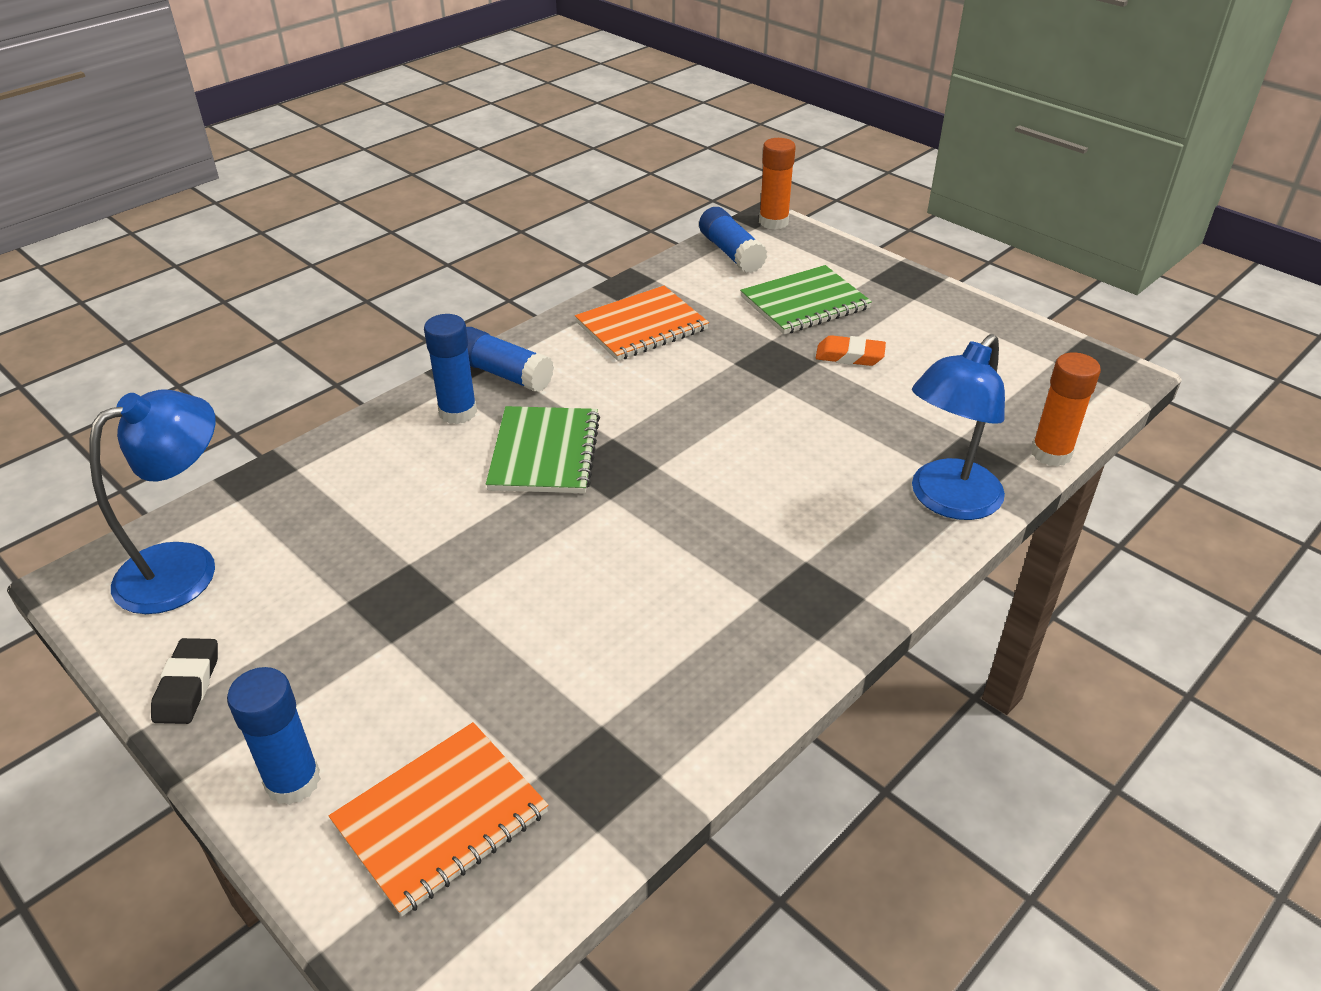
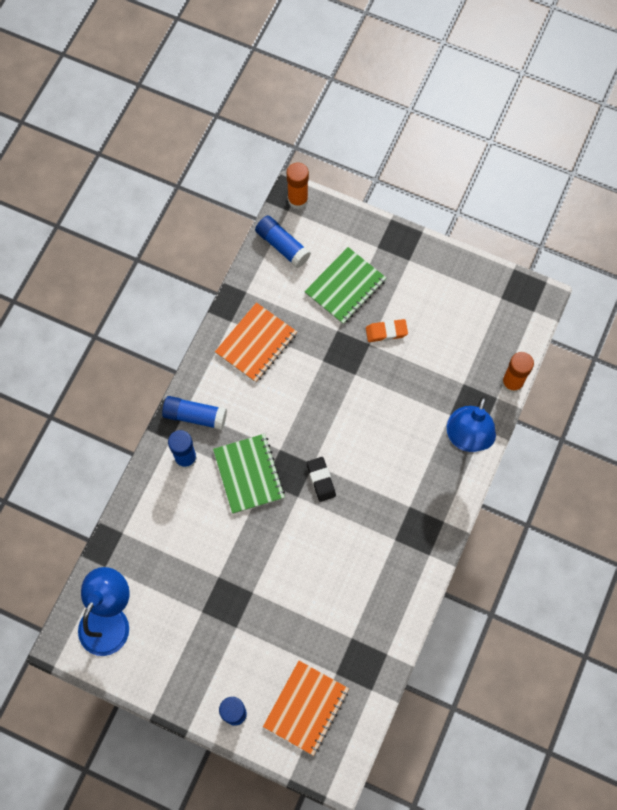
camera: 20 degrees left, 30 degrees up
(188, 686) = (158, 685): black eraser -> black eraser (321, 480)

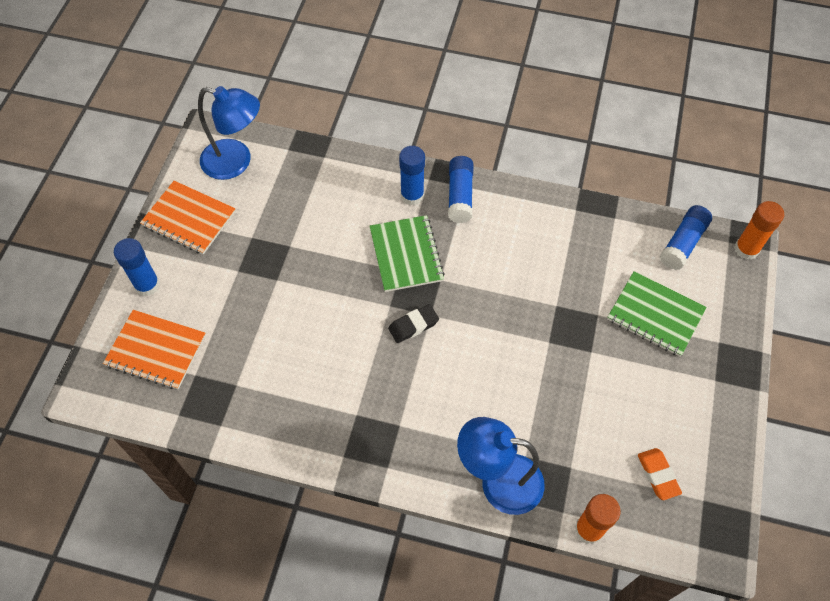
camera: 80 degrees right, 10 degrees down
(249, 474) = (406, 255): green notebook -> green notebook turned 75 degrees counterclockwise
(256, 343) = (557, 237): orange notebook -> orange notebook (189, 219)
(386, 332) = (612, 368): orange eraser -> orange eraser (658, 475)

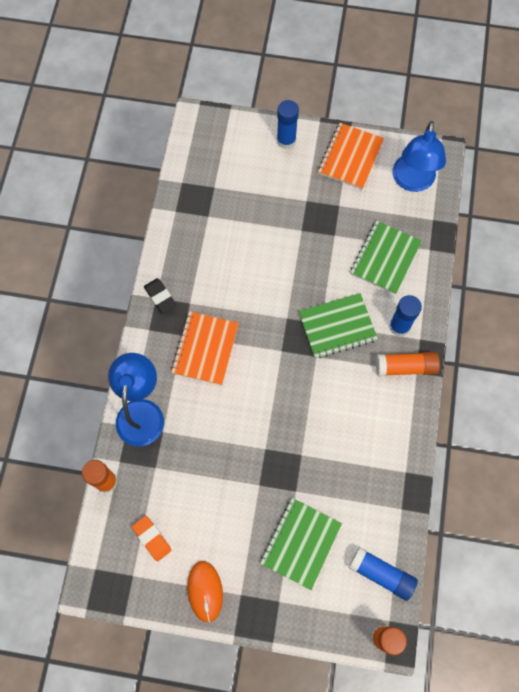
camera: 85 degrees right, 10 degrees up
(156, 350) = (231, 157): orange notebook -> orange notebook (205, 349)
(328, 199) = (385, 258): none -> green notebook
(413, 325) = (270, 338): black eraser -> black eraser (160, 297)
(460, 196) = (405, 367): blue glue stick -> orange glue stick
(658, 475) = (152, 538): orange eraser -> orange eraser turned 75 degrees clockwise
(714, 418) = (205, 591): none -> orange mouse

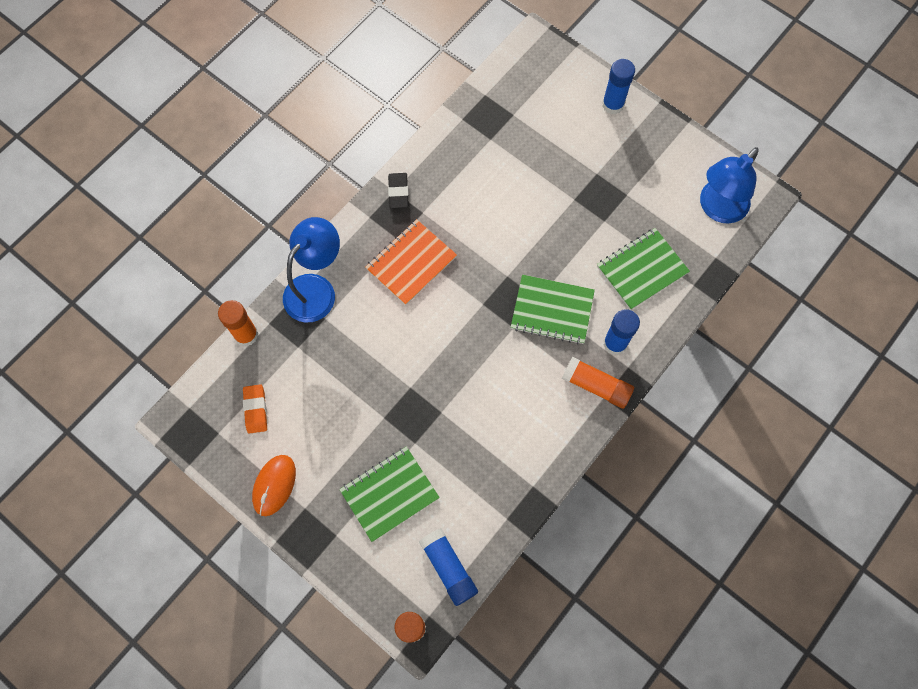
camera: 30 degrees right, 0 degrees up
(350, 157) = (668, 153): orange notebook -> none

